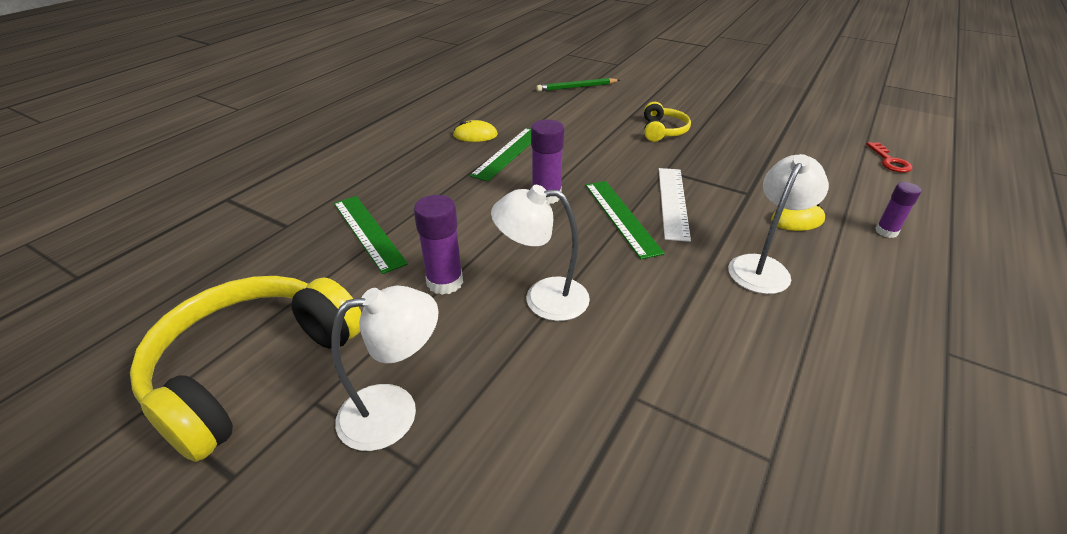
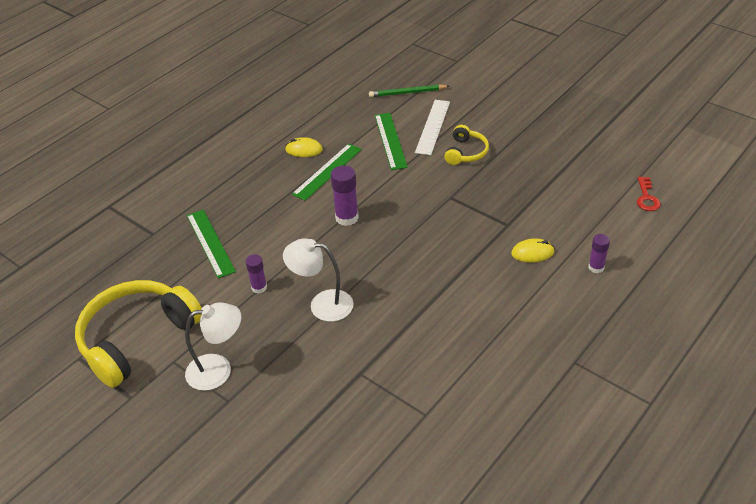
camera: 10 degrees right, 5 degrees up
(445, 282) = (259, 287): purple glue stick -> purple glue stick, size x0.63
(621, 217) = (398, 241): green ruler -> green ruler (390, 140)
(672, 202) = (443, 229): white ruler -> white ruler (432, 127)
(763, 267) = (485, 291): white lamp -> none

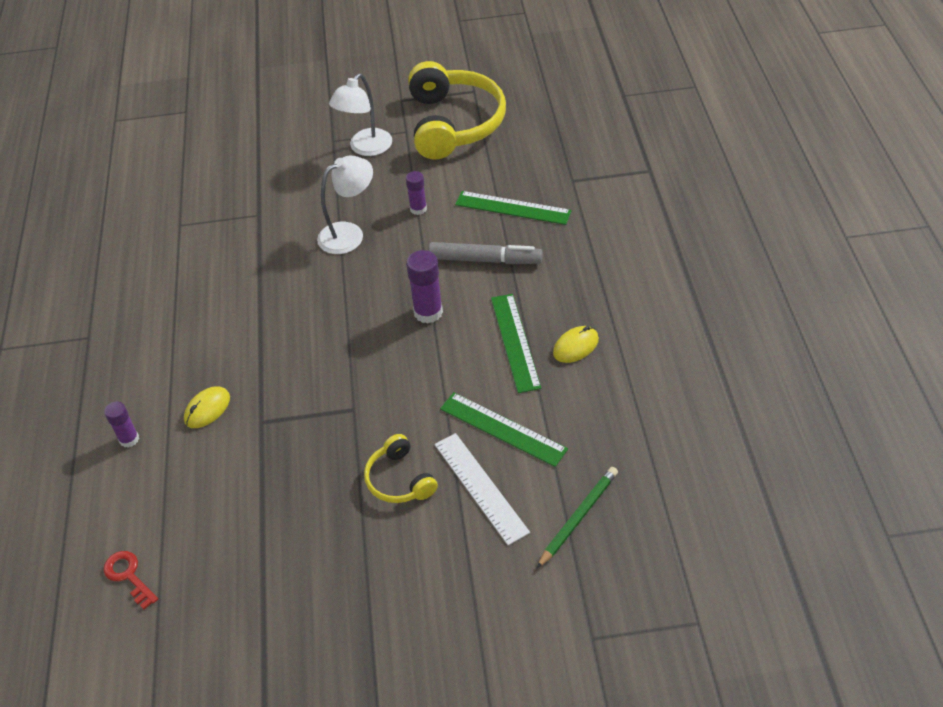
camera: 135 degrees right, 5 degrees up
(274, 224) = (485, 260): none -> grey marker

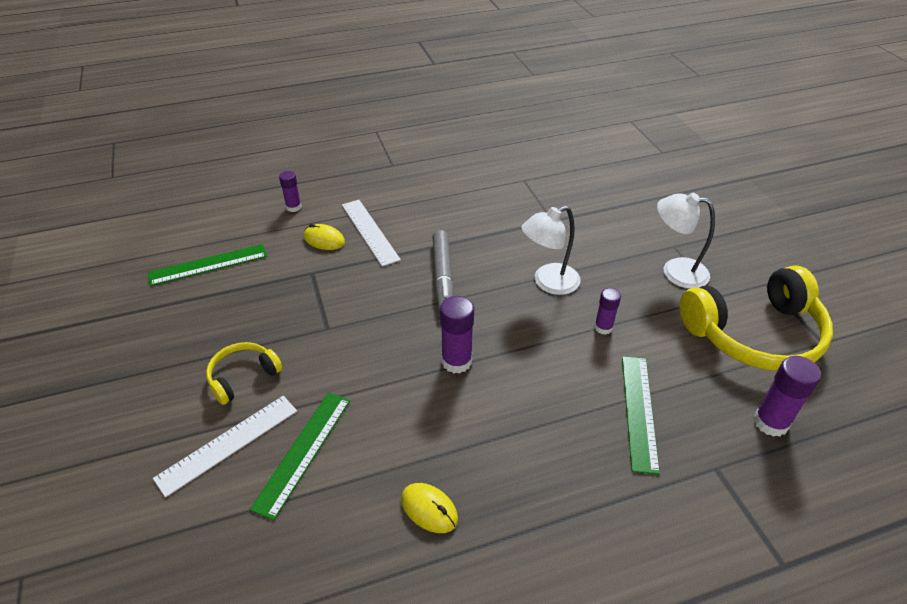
camera: 75 degrees right, 5 degrees down
(128, 576) = (168, 236): red key -> none
(211, 366) = (370, 231): none -> white ruler
(349, 234) = (548, 283): white lamp -> white lamp turned 105 degrees clockwise
(485, 260) = (545, 398): grey marker -> grey marker (443, 276)
(515, 342) = (427, 445): green ruler -> green ruler (208, 264)
(540, 142) = (770, 422): none -> purple glue stick
(578, 517) = (178, 543): green pencil -> none

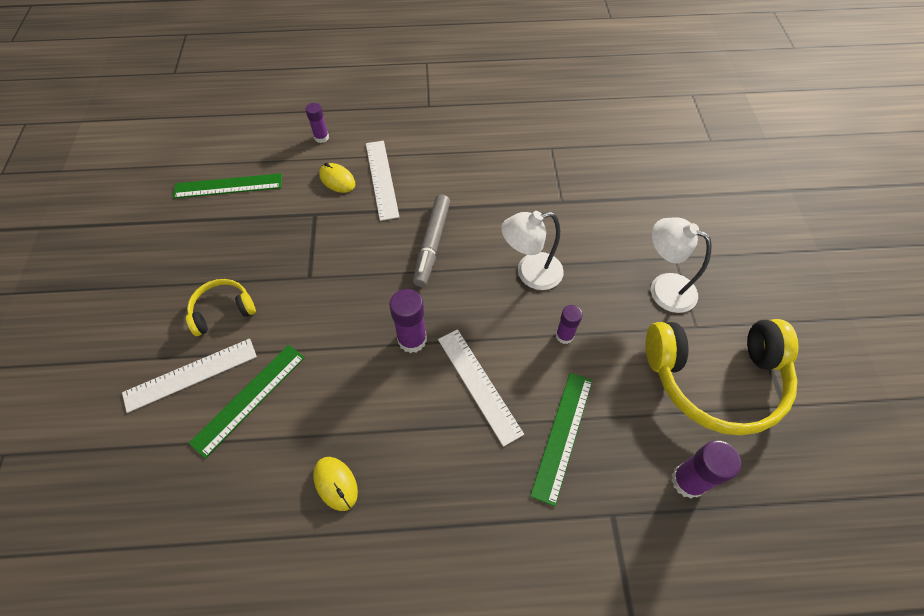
camera: 15 degrees right, 15 degrees up
(539, 386) = (478, 385): none -> white ruler

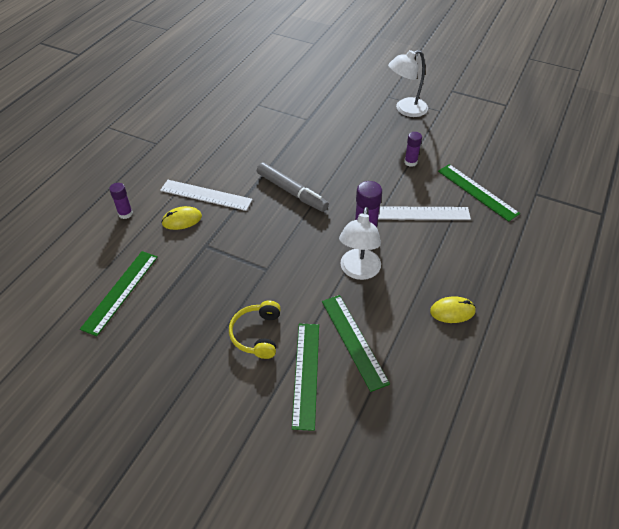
camera: 60 degrees left, 10 degrees down
(191, 375) = (306, 374): white ruler -> green ruler
(530, 273) = (353, 157): white lamp -> white lamp (358, 271)
(688, 481) = (530, 157): purple glue stick -> none
(715, 379) = (477, 119): yellow headphones -> none

